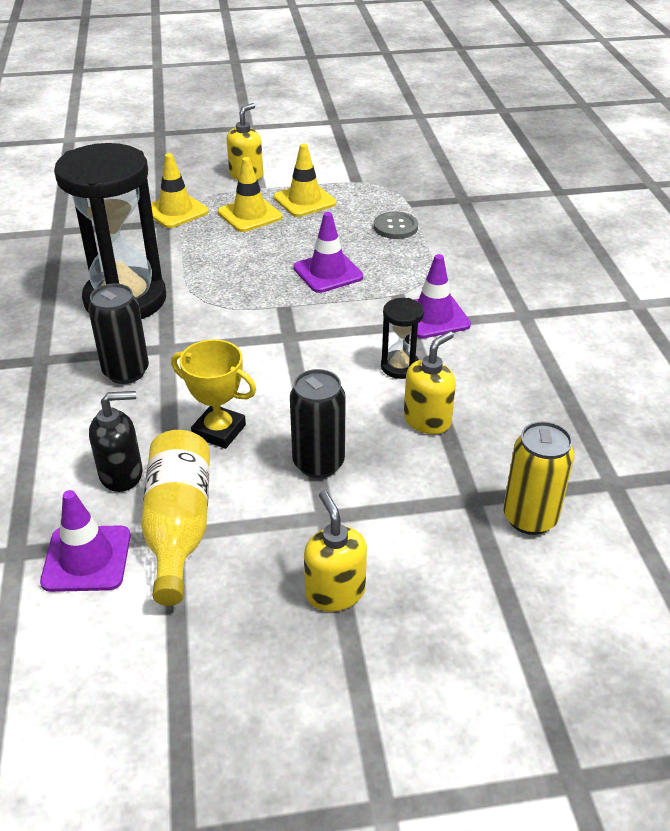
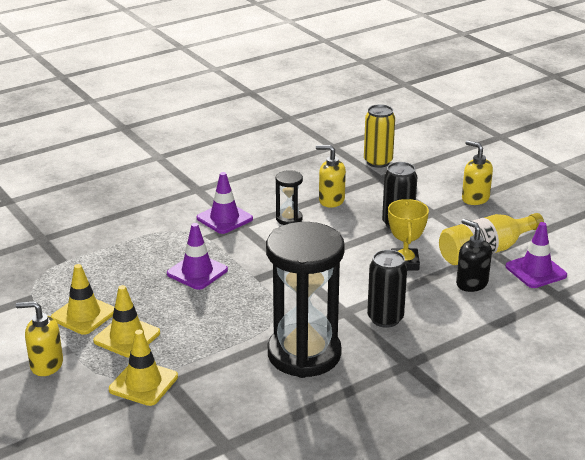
camera: 115 degrees left, 10 degrees down
(335, 592) = (475, 198): yellow soap dispenser -> yellow soap dispenser turned 90 degrees clockwise
(395, 227) = (107, 259): grey button -> none

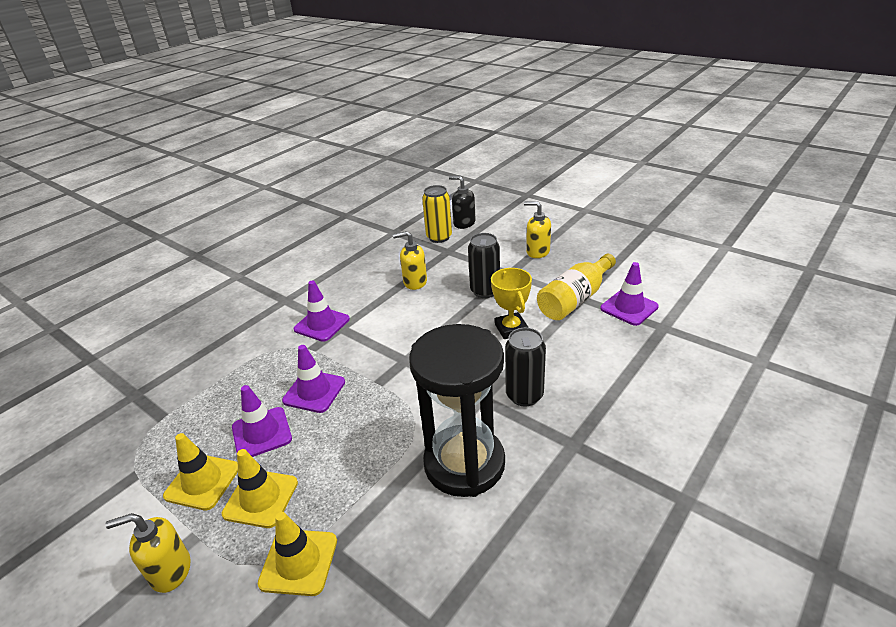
camera: 15 degrees left, 5 degrees up
(141, 292) = (262, 433): none -> purple traffic cone
(289, 219) = (384, 310): black hourglass -> none
(471, 283) = (582, 335): black soap dispenser -> black soap dispenser (464, 223)

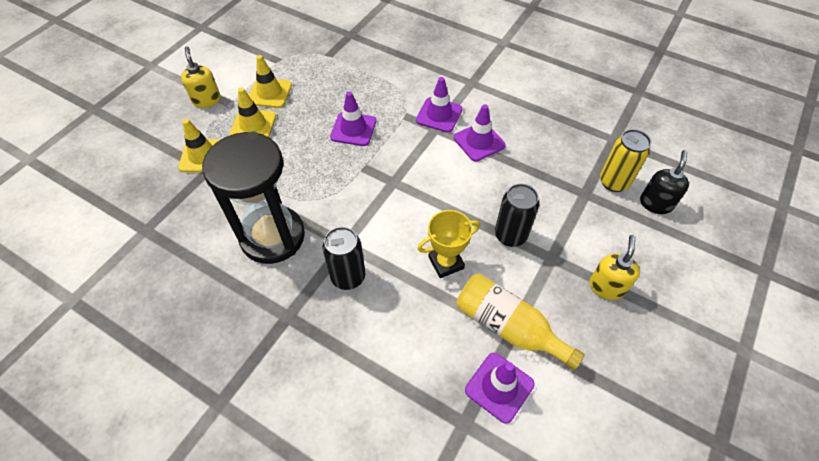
camera: 80 degrees right, 20 degrees up
(262, 433) = (311, 110): purple traffic cone -> purple traffic cone (479, 142)
(415, 282) = (516, 172): yellow soap dispenser -> none

